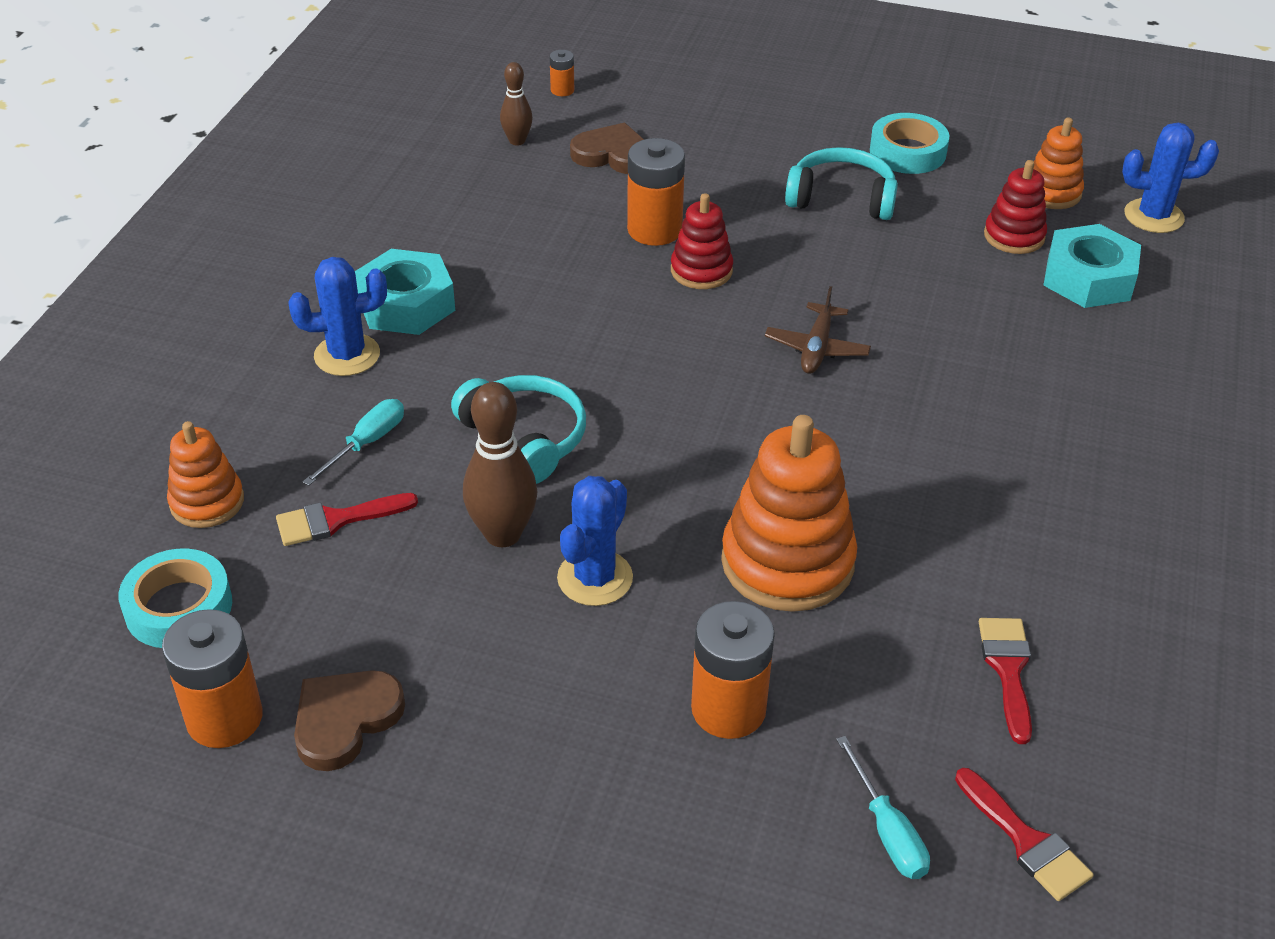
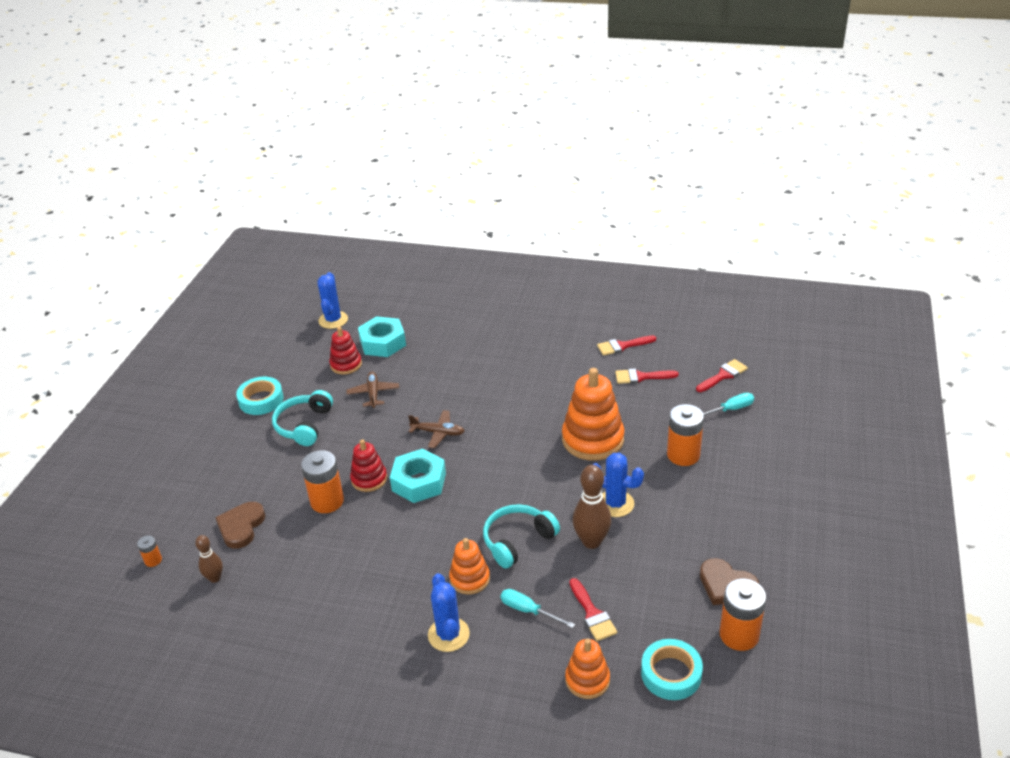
camera: 90 degrees left, 5 degrees down
(406, 304) = (397, 612): turquoise nut -> turquoise nut (419, 482)
(930, 270) = (373, 393): none -> brown plane
(1051, 193) = (308, 350): orange stacking toy -> orange stacking toy (469, 579)
(1129, 649) = (622, 346): none -> red brush

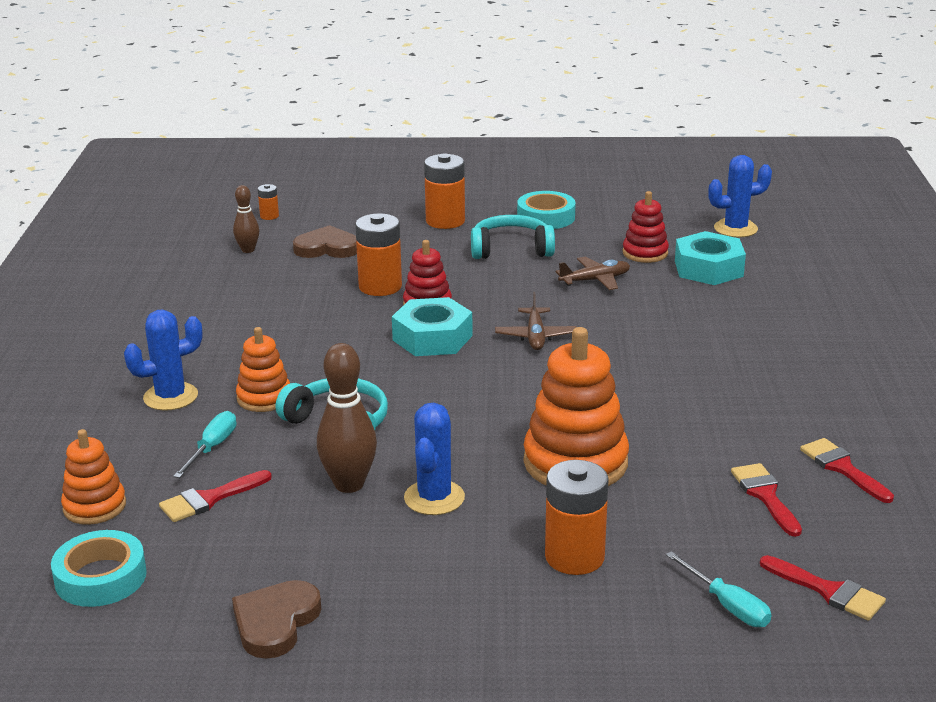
camera: 75 degrees right, 10 degrees down
(739, 635) = (173, 640): orange battery -> orange battery (445, 221)

